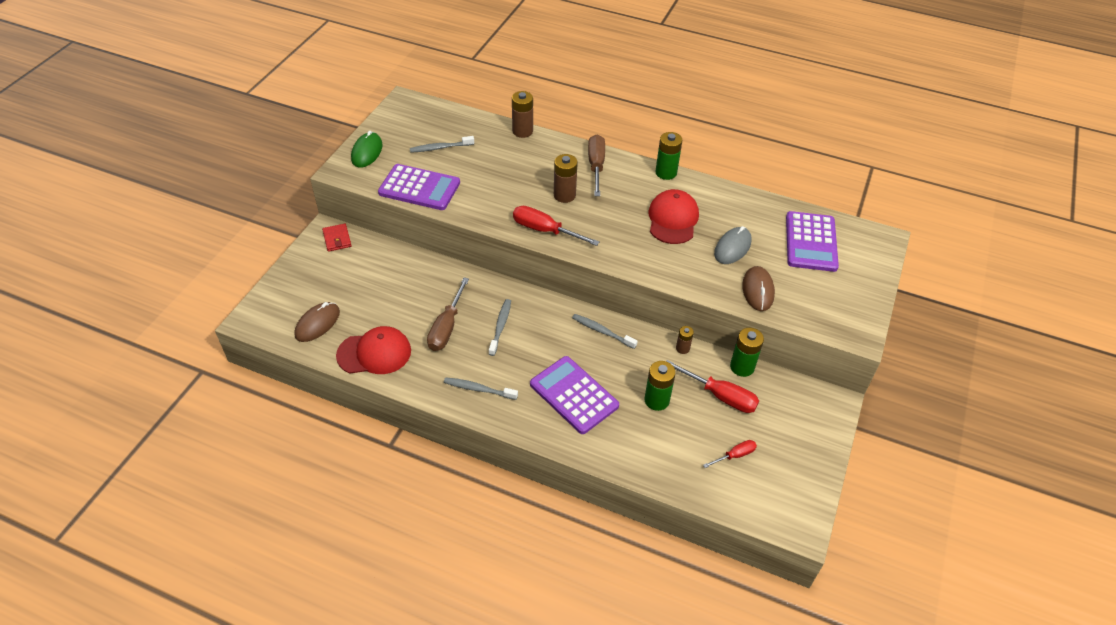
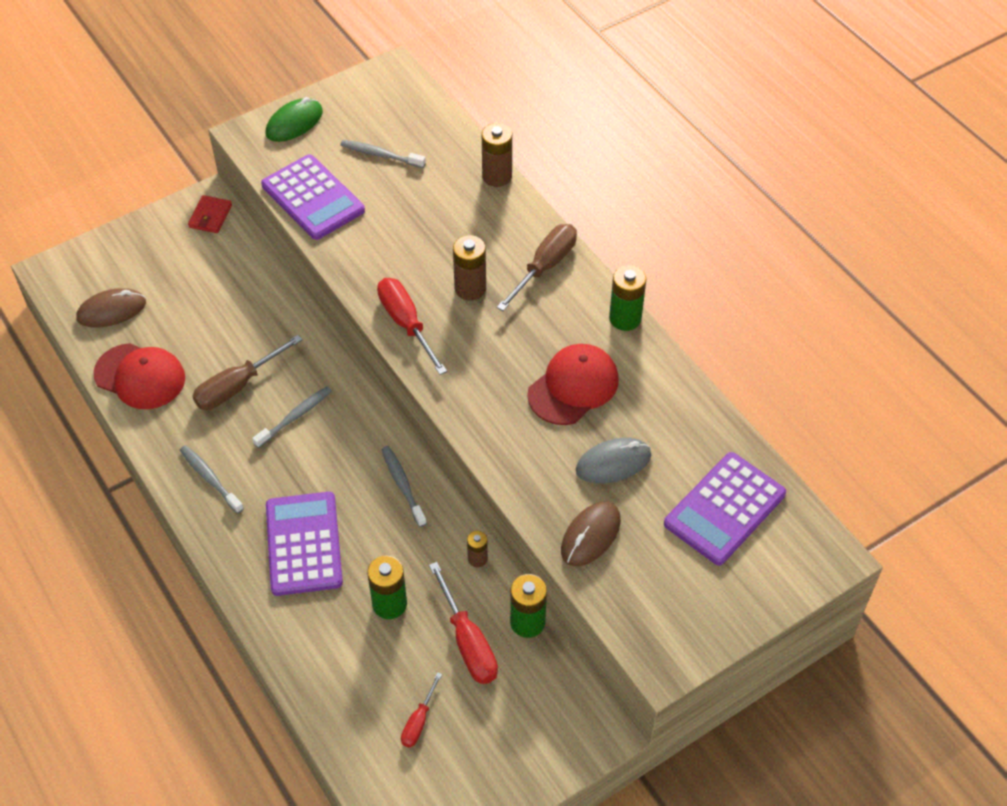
camera: 35 degrees right, 5 degrees up
(735, 455) = (418, 722): red screwdriver -> red screwdriver turned 105 degrees clockwise

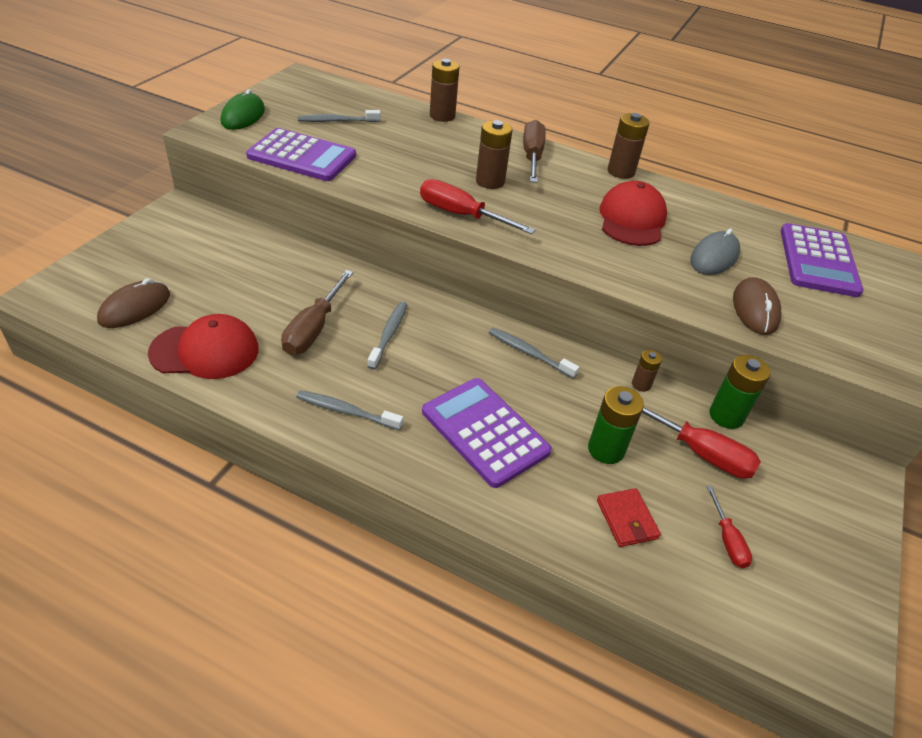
camera: 35 degrees left, 10 degrees down
(210, 216) = (190, 216): red wallet -> red wallet (627, 519)
(625, 318) = (621, 172): green battery -> brown battery

